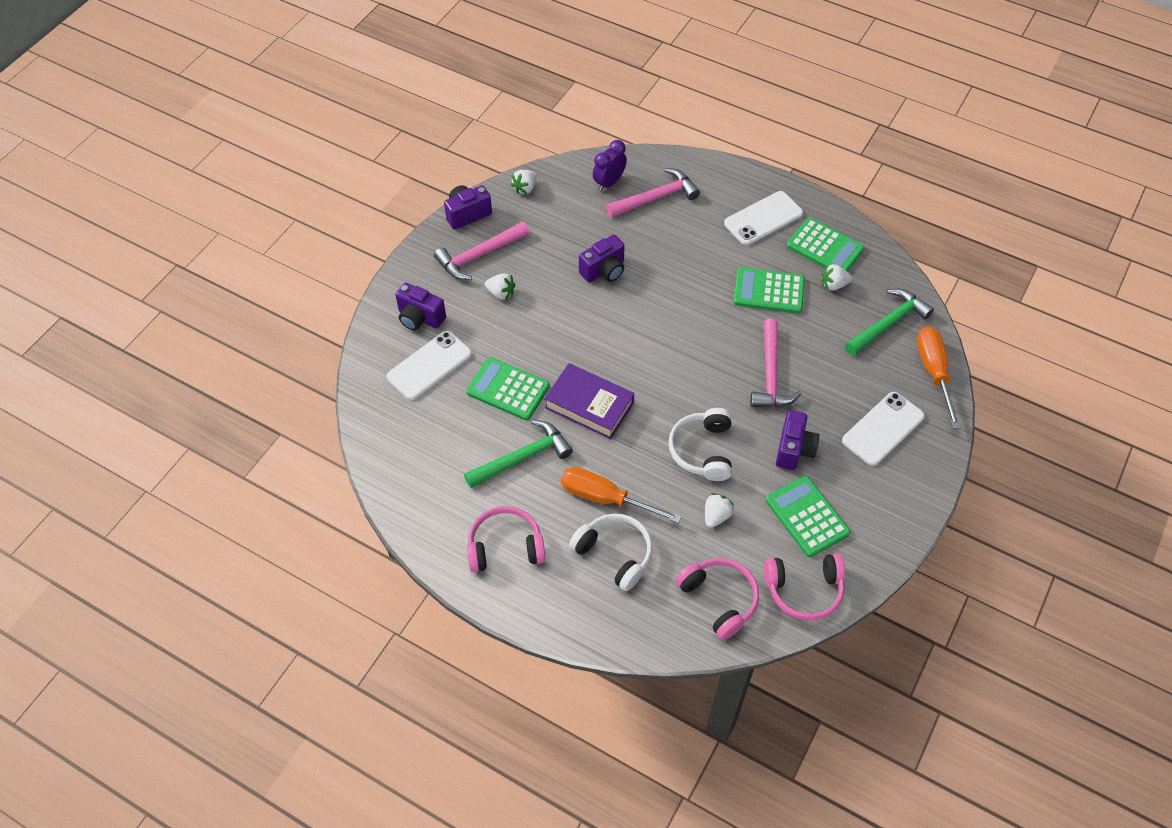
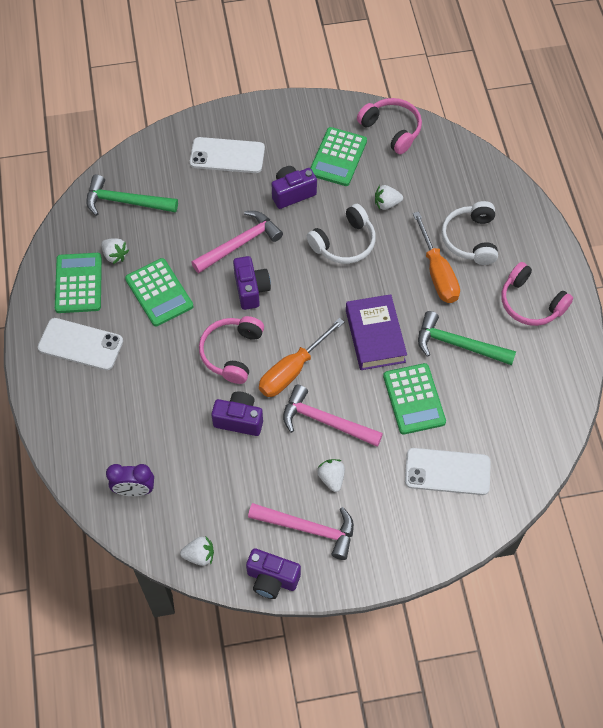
camera: 130 degrees left, 5 degrees up
(420, 318) = (412, 519): purple camera -> purple camera (251, 289)
(656, 197) = (122, 440): pink hammer -> pink hammer (325, 421)
(719, 599) = (442, 166): pink headphones -> pink headphones (232, 353)
(933, 372) = (149, 154): orange screwdriver -> orange screwdriver (292, 370)

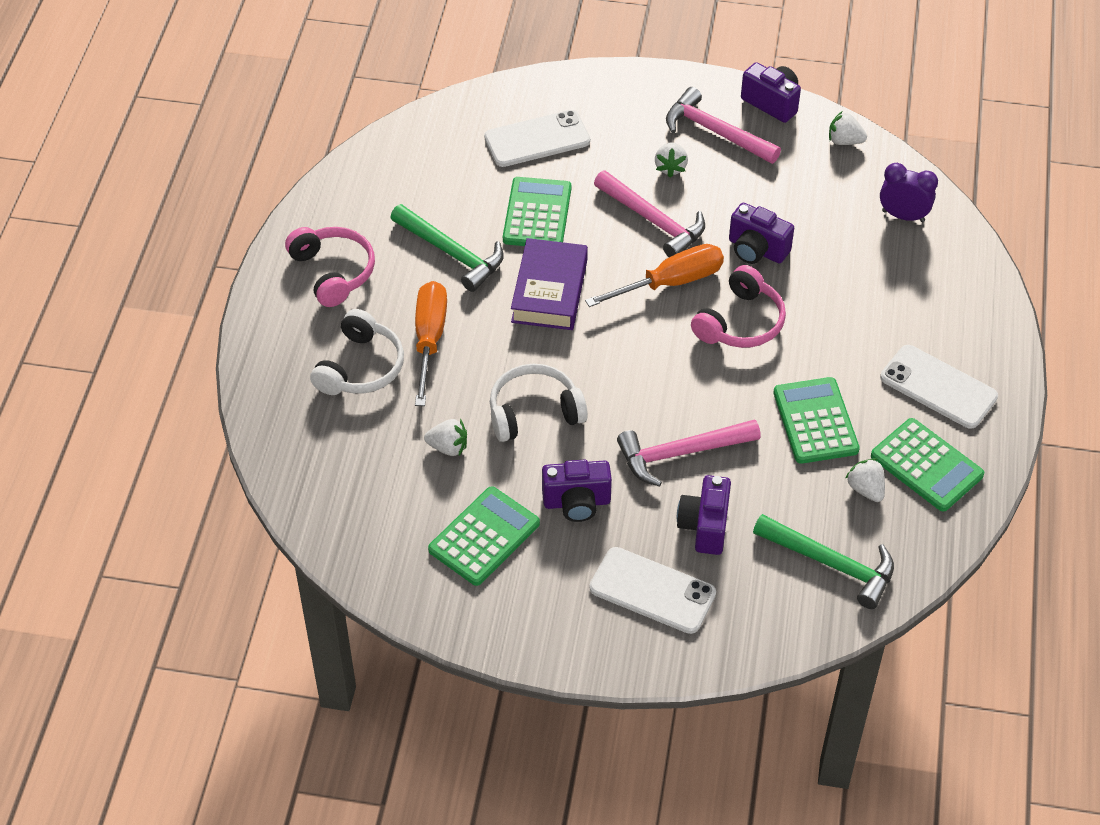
camera: 160 degrees left, 10 degrees down
(79, 283) = (926, 466): green calculator -> green calculator turned 60 degrees counterclockwise
(251, 289) = (687, 389): purple camera -> purple camera (704, 526)
(391, 129) = (381, 555): pink headphones -> none
(447, 472) = (537, 139): white phone -> white phone turned 45 degrees counterclockwise

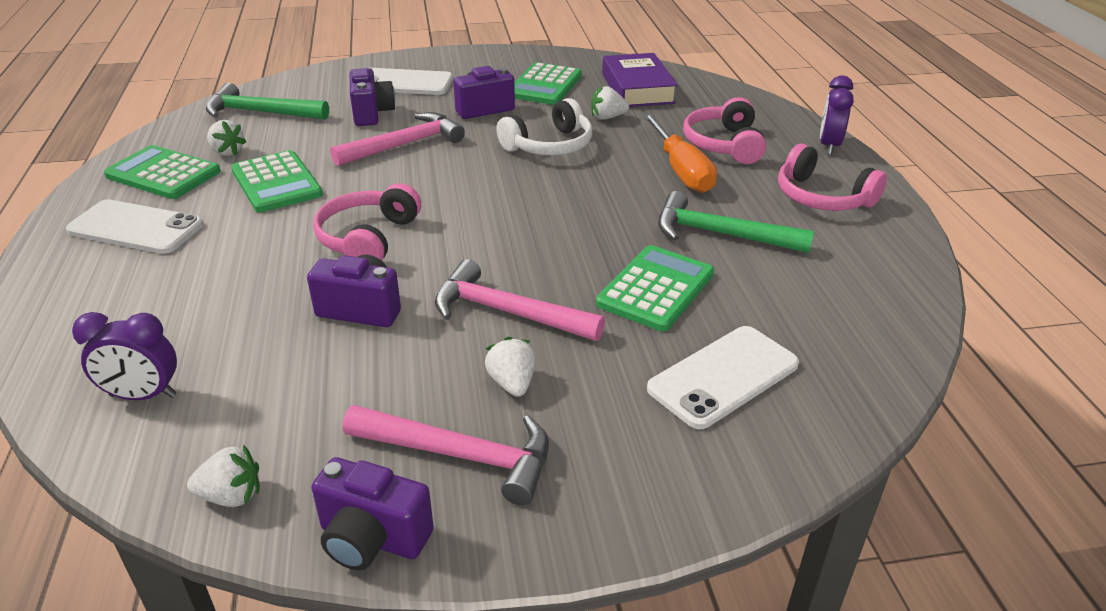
camera: 160 degrees right, 15 degrees down
(260, 338) = (829, 146): none -> purple clock
(361, 367) = (723, 144): white headphones -> pink headphones
(537, 214) = (656, 289): green calculator -> green calculator turned 135 degrees counterclockwise
(549, 291) = (592, 224): purple book -> purple book (637, 88)
(670, 282) = (460, 257): orange screwdriver -> none

